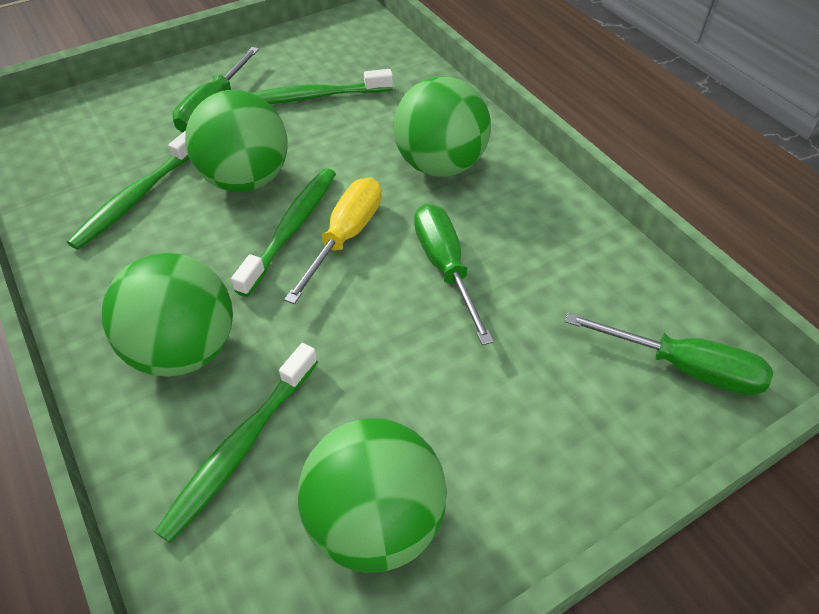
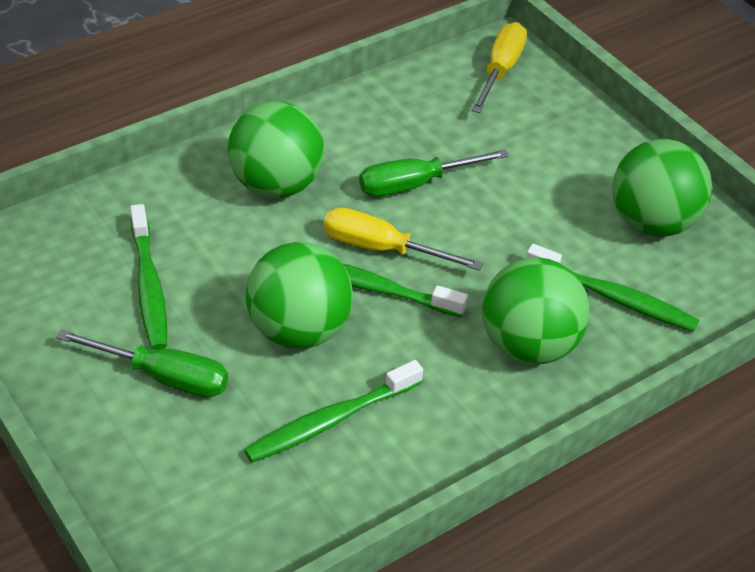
camera: 95 degrees left, 5 degrees down
(137, 197) = (331, 421): green toothbrush -> green toothbrush turned 120 degrees clockwise
(684, 367) = (500, 70): green screwdriver -> yellow screwdriver

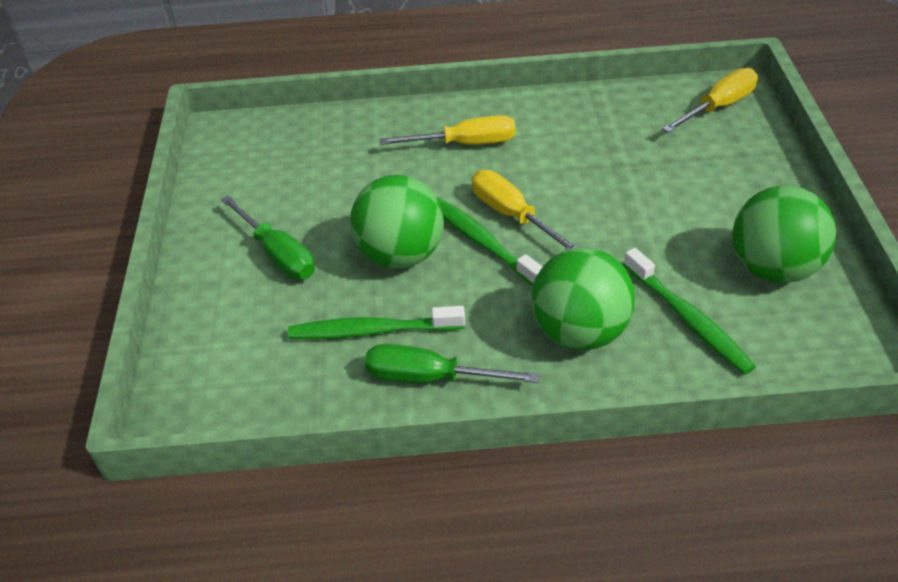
camera: 35 degrees right, 0 degrees up
(149, 286) = (317, 187): green toothbrush -> none
(276, 185) = (465, 144): green ball -> yellow screwdriver
(415, 184) = (577, 175): green screwdriver -> green screwdriver (430, 378)

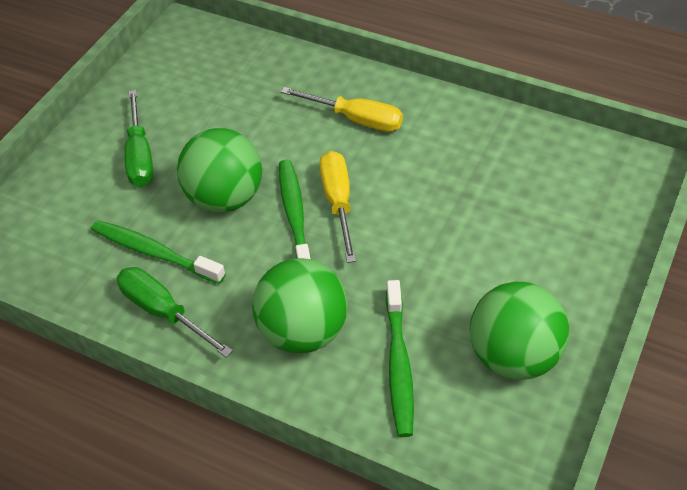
camera: 30 degrees right, 5 degrees up
(718, 107) = (609, 177): yellow screwdriver -> none

